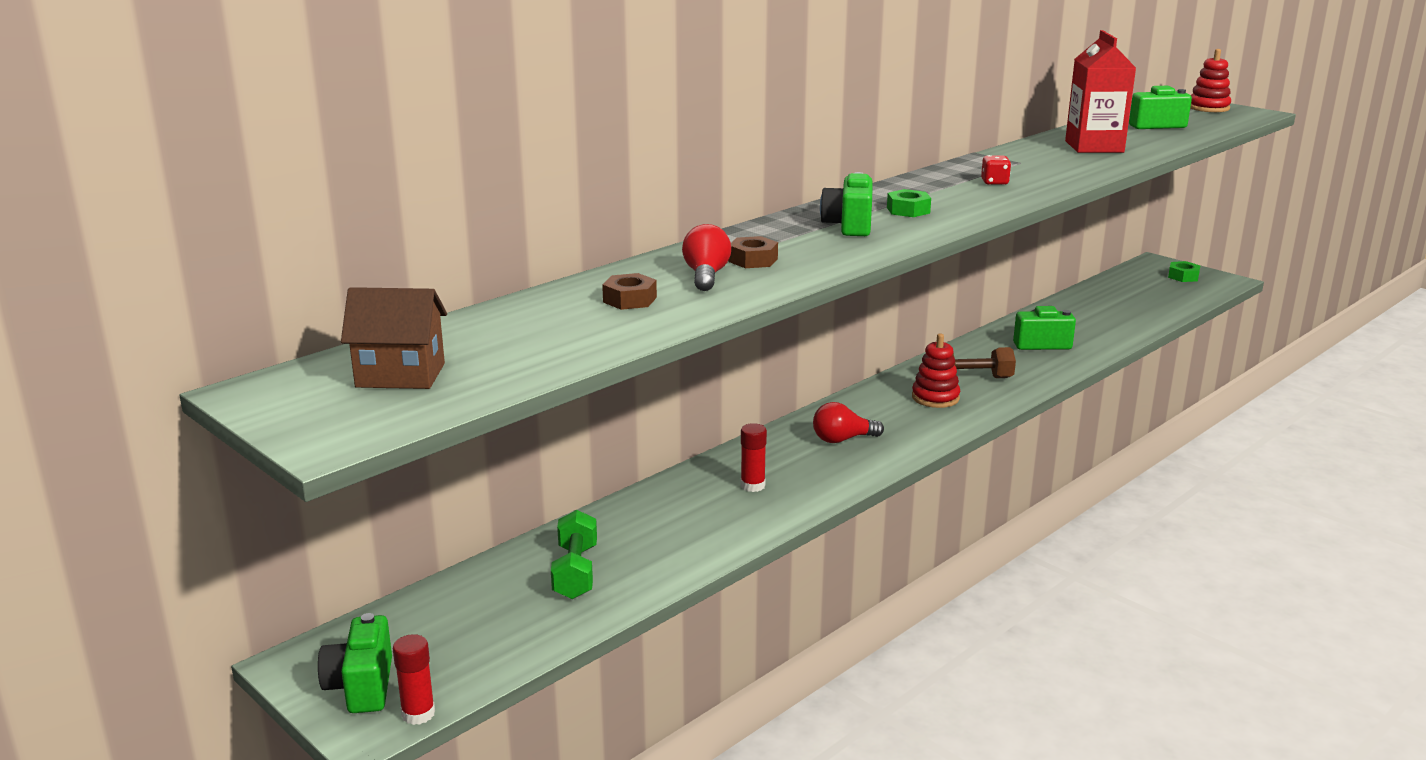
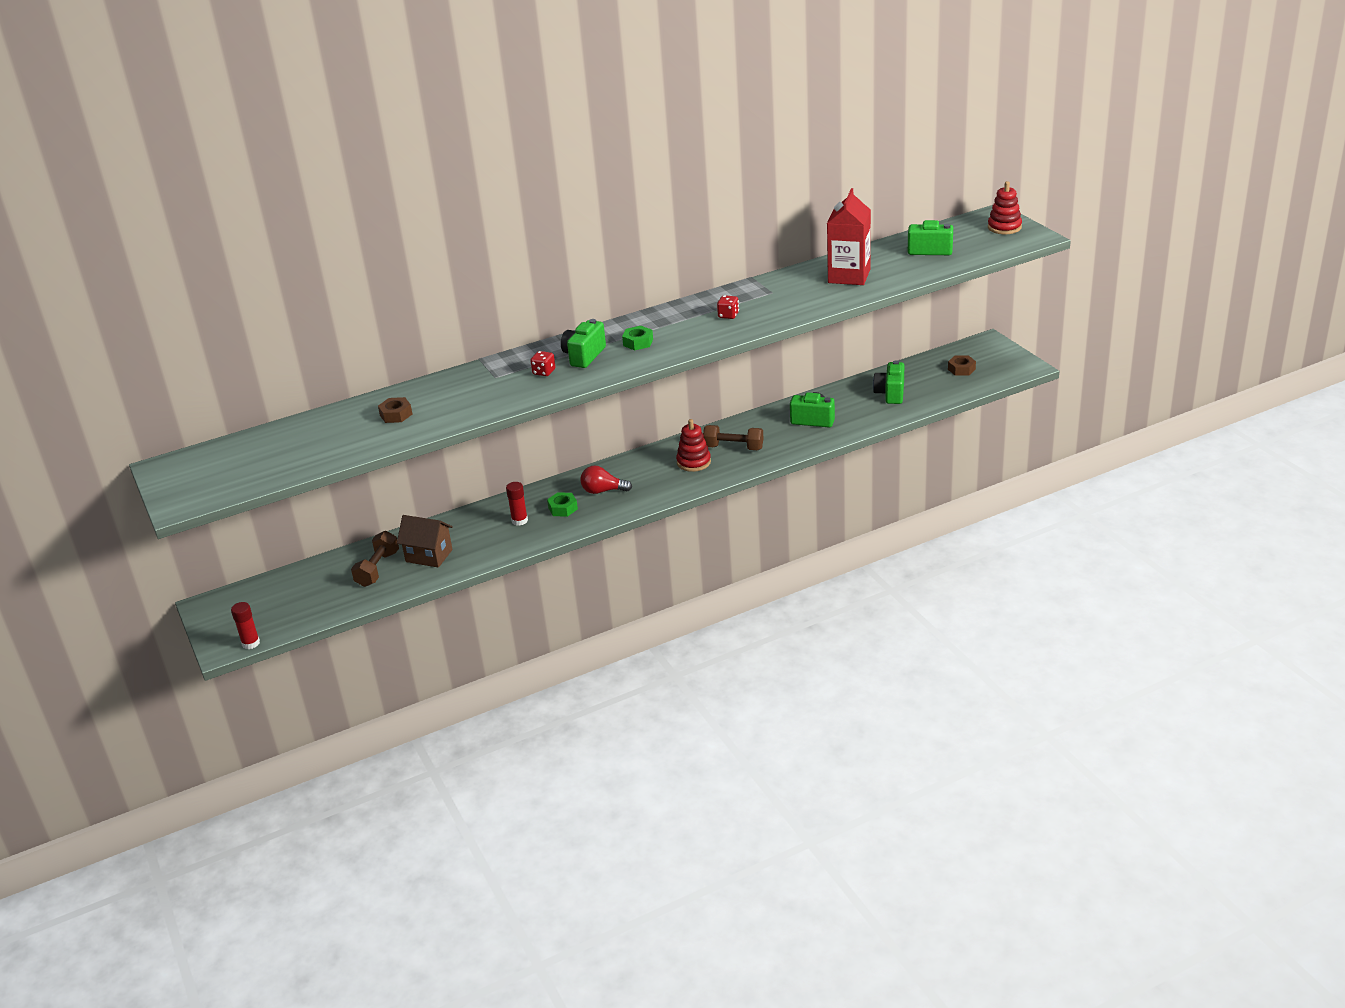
camera: 20 degrees right, 10 degrees up
(361, 686) = (231, 623): green camera -> green camera (890, 394)
(400, 375) = (238, 463): brown house -> brown house (429, 556)
(575, 572) = (377, 569): green dumbbell -> brown dumbbell
(706, 276) = (455, 397): red light bulb -> none
(753, 260) = (495, 385): brown nut -> brown nut (961, 369)
(811, 244) = (544, 372): none -> red dice
(1183, 276) = (994, 360): green nut -> green nut (563, 508)

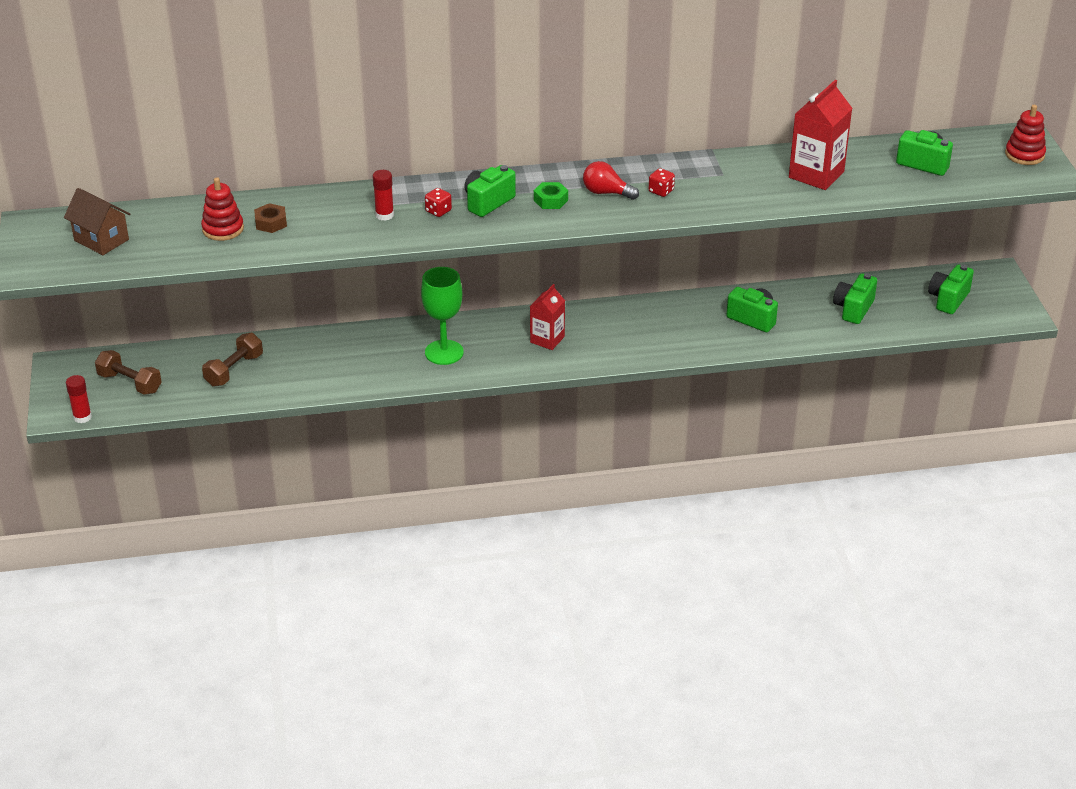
camera: 15 degrees right, 5 degrees up
(429, 556) = (289, 369): brown house -> brown house (101, 240)
(519, 521) = (395, 354): red glue stick -> red glue stick (384, 215)
(563, 508) = (444, 352): green nut -> green goblet
(603, 491) = (493, 343): red light bulb -> red light bulb (606, 193)
(648, 477) = (547, 339): none -> red carton
(693, 462) = (602, 335): red stacking toy -> red stacking toy (223, 229)
(733, 448) = (652, 329): brown dumbbell -> brown dumbbell (130, 383)
(961, 369) = (948, 299): brown nut -> green camera

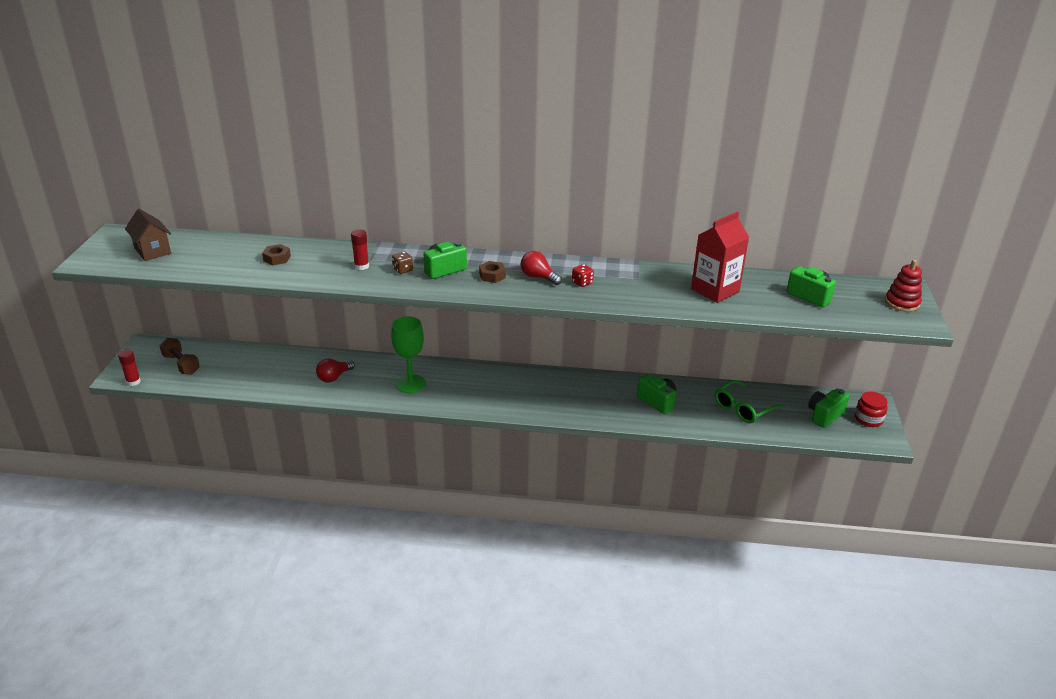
camera: 15 degrees right, 5 degrees down
(223, 229) = (240, 257): red stacking toy -> none
(234, 370) = (256, 369): brown dumbbell -> none
(342, 362) = (334, 377): none -> red light bulb
(438, 211) = (403, 270): red dice -> brown dice
(547, 339) = (491, 388): red carton -> none
(550, 200) = (492, 276): green nut -> brown nut
(853, 309) = (742, 409): green camera -> green glasses
(997, 294) = (868, 419): none -> red jar

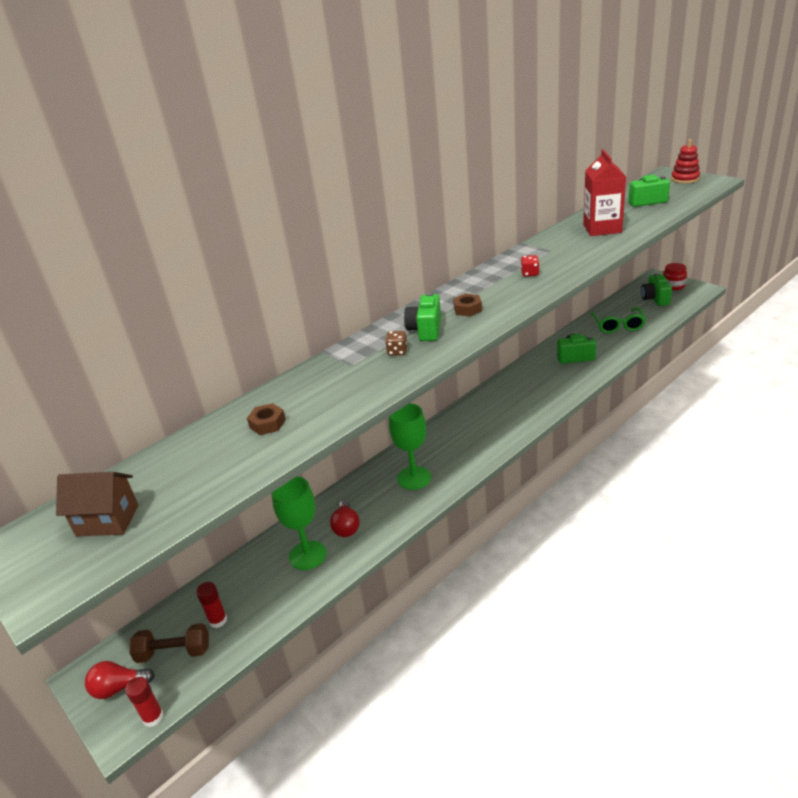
camera: 45 degrees left, 0 degrees up
(295, 374) = (307, 555): none -> green goblet
(361, 266) = (359, 373): red glue stick -> red glue stick (218, 620)
(538, 277) = (497, 289): red light bulb -> red light bulb (119, 687)

